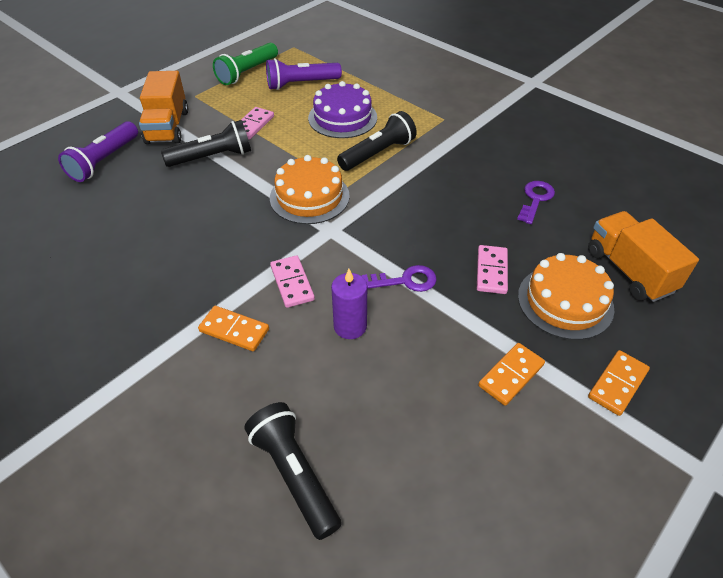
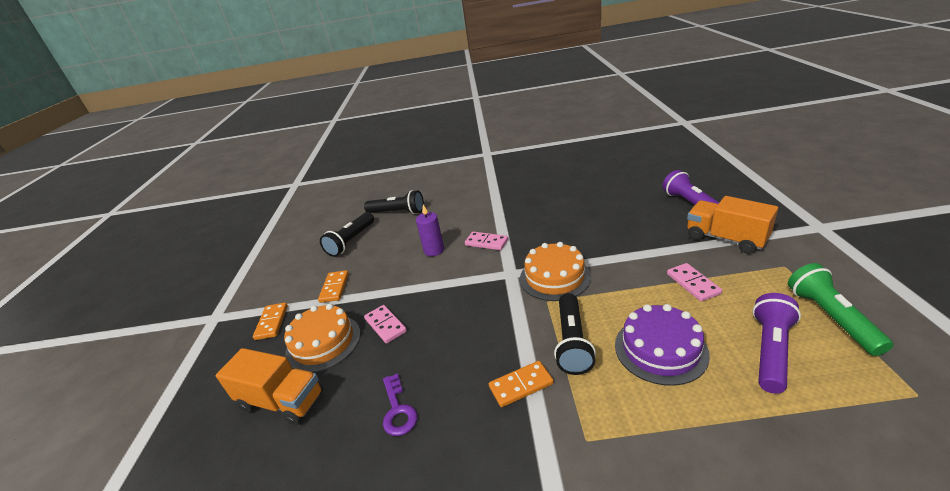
camera: 140 degrees right, 15 degrees down
(212, 157) = (655, 249): black flashlight -> black flashlight (351, 241)
(234, 330) = (481, 217): orange domino -> orange domino (521, 385)
(405, 281) = (431, 283): purple key -> none

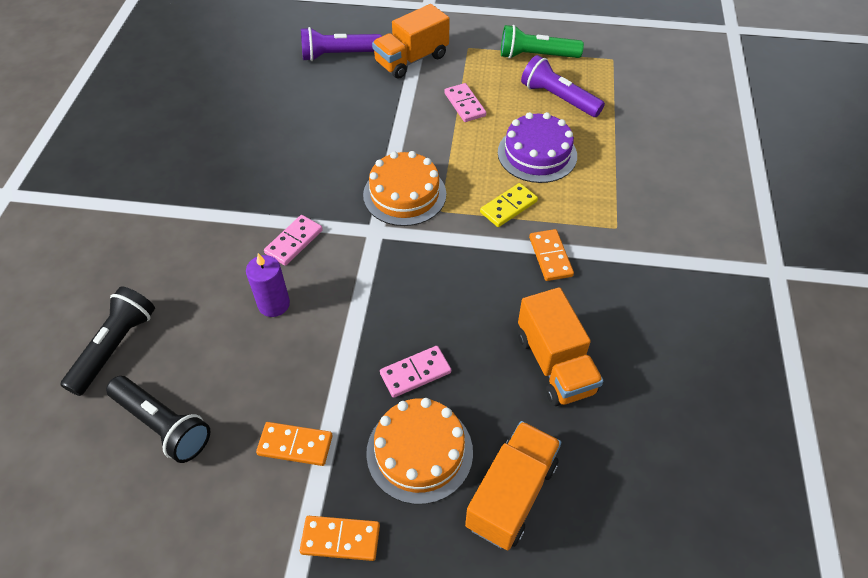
camera: 85 degrees left, 20 degrees up
(398, 410) = (555, 364): purple key -> orange truck
(572, 342) = (508, 207): black flashlight -> yellow domino
(693, 284) = (465, 104): pink domino -> pink domino turned 75 degrees clockwise

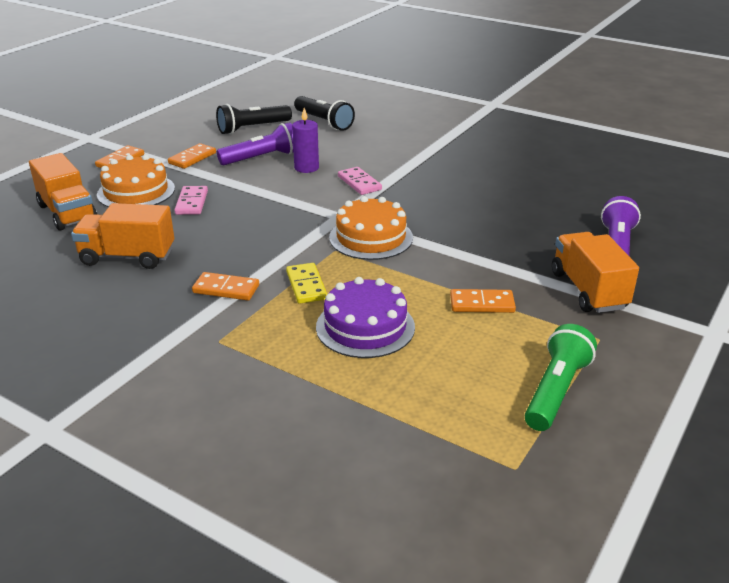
camera: 115 degrees right, 20 degrees down
(465, 104) = (482, 304): pink domino -> orange domino
(558, 98) = (452, 377): purple flashlight -> purple flashlight (262, 158)

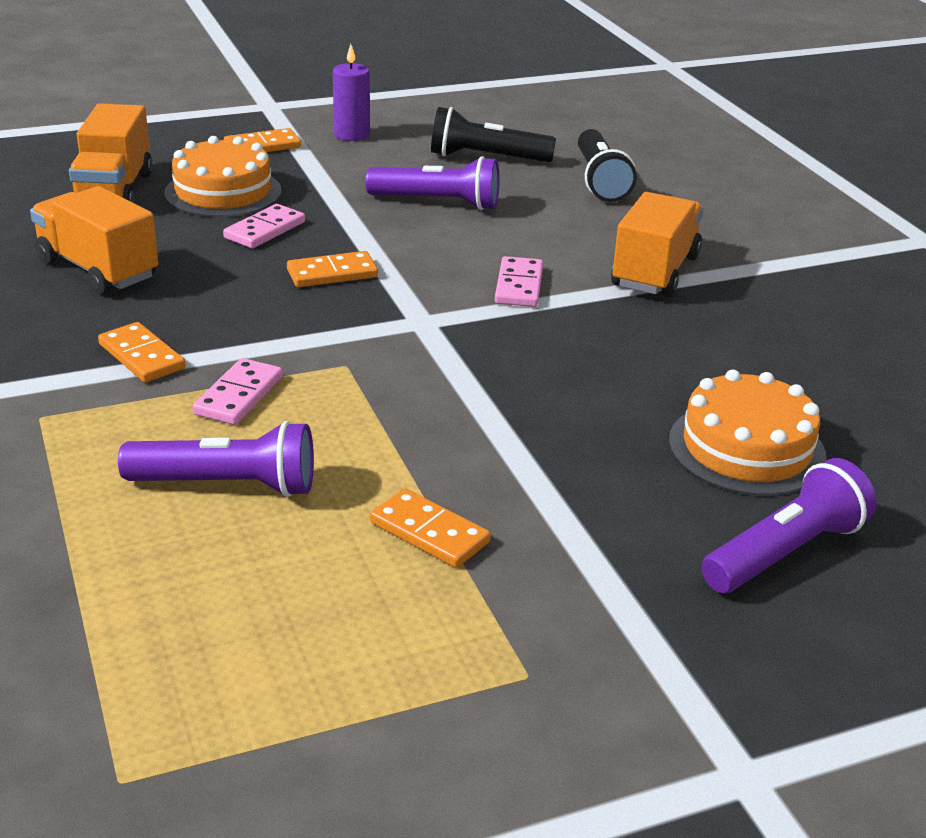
camera: 35 degrees right, 0 degrees up
(192, 158) = (350, 172): orange domino -> orange domino (332, 273)
(306, 168) = (477, 237): purple candle -> purple candle (352, 134)
(306, 285) = (239, 396): yellow domino -> pink domino
(365, 327) = (227, 485): purple cake -> purple flashlight
(371, 237) = (418, 368): orange cake -> orange cake (746, 448)
(556, 391) = (339, 712): green flashlight -> none
(588, 290) = (626, 594): orange truck -> orange truck (655, 271)

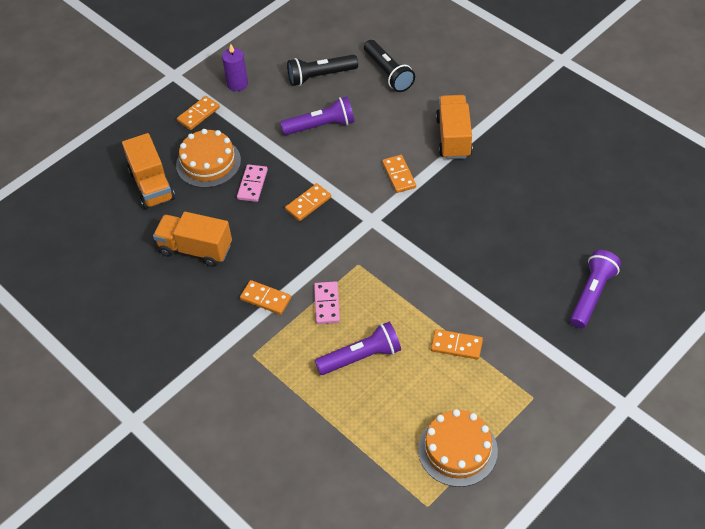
camera: 20 degrees left, 20 degrees up
(518, 286) = (399, 175): pink domino -> orange domino
(746, 448) = (550, 242): orange cake -> orange cake (457, 450)

